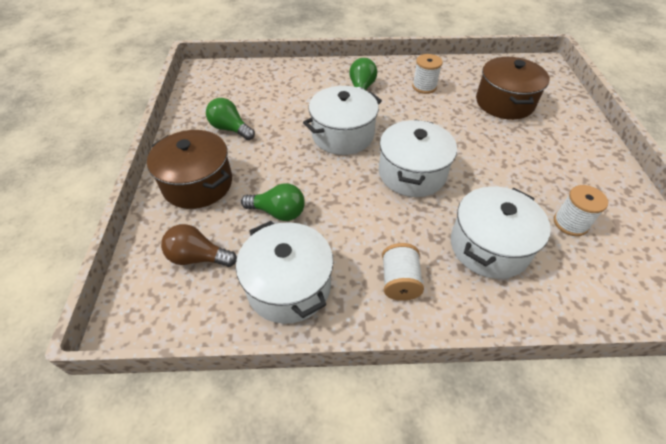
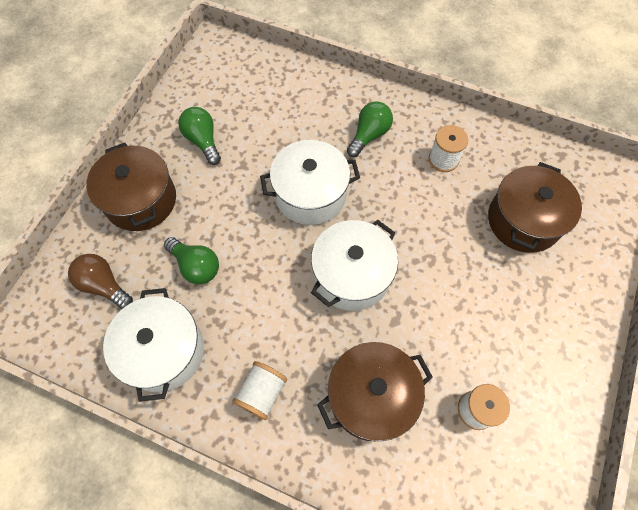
camera: 25 degrees right, 15 degrees up
(489, 246) = (371, 396): white pot -> brown pot

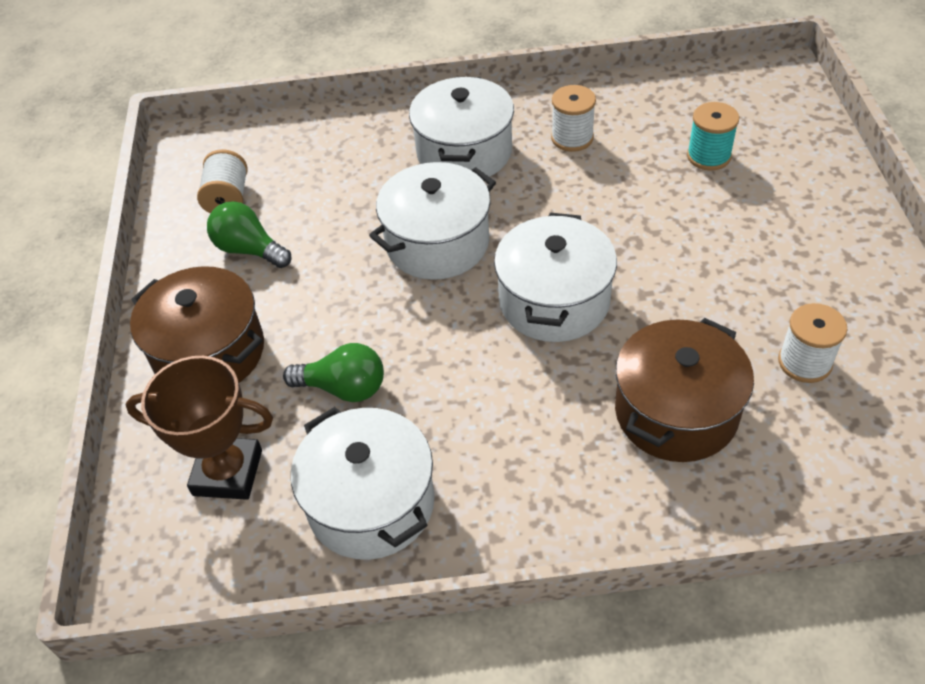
camera: 25 degrees left, 15 degrees down
(104, 285) = (228, 472): brown light bulb -> brown trophy
(262, 393) = (538, 480): white spool -> white spool (228, 198)
(369, 135) = (464, 152): green light bulb -> white pot
(523, 220) = (708, 156): brown pot -> turquoise spool

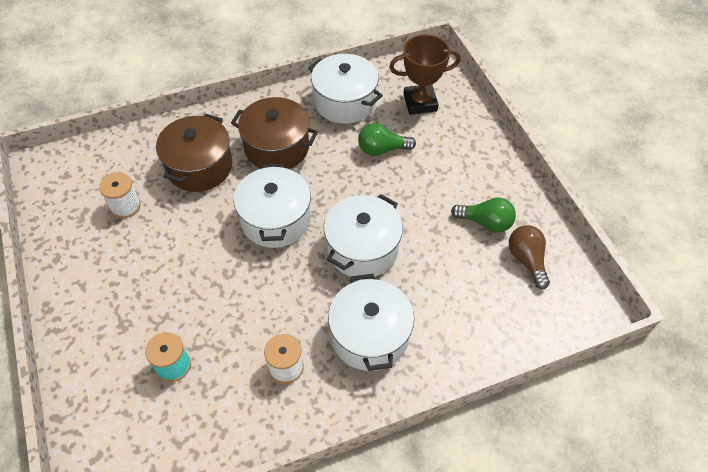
camera: 160 degrees right, 5 degrees up
(209, 352) = (467, 155): brown pot -> brown pot (276, 147)
(228, 198) = (527, 260): white spool -> brown light bulb

